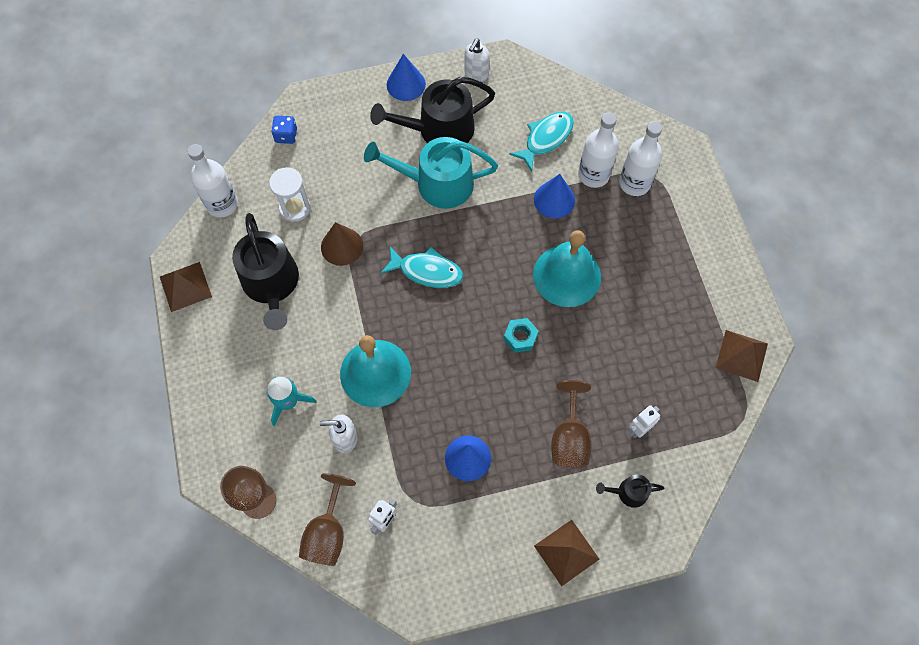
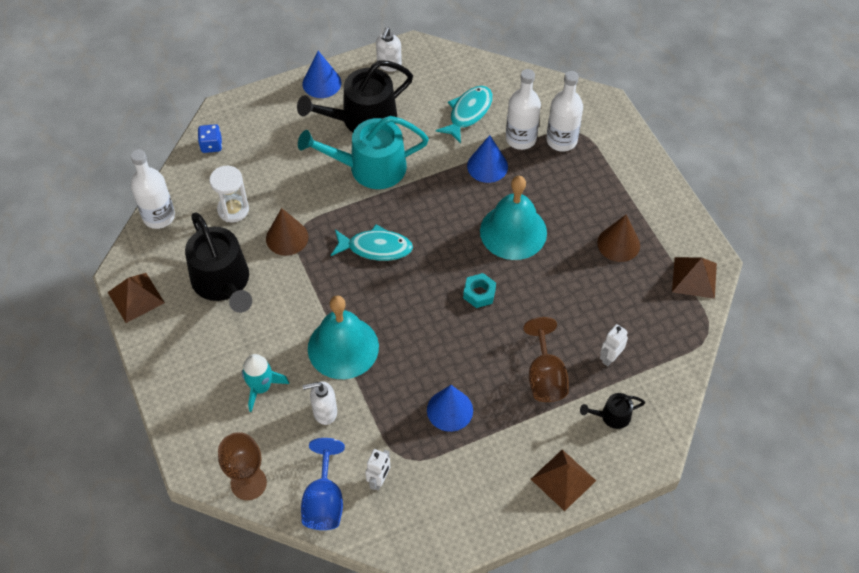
camera: 10 degrees left, 10 degrees down
(327, 532) = (324, 501): brown goblet -> blue goblet
(671, 306) = (618, 244): none -> brown cone

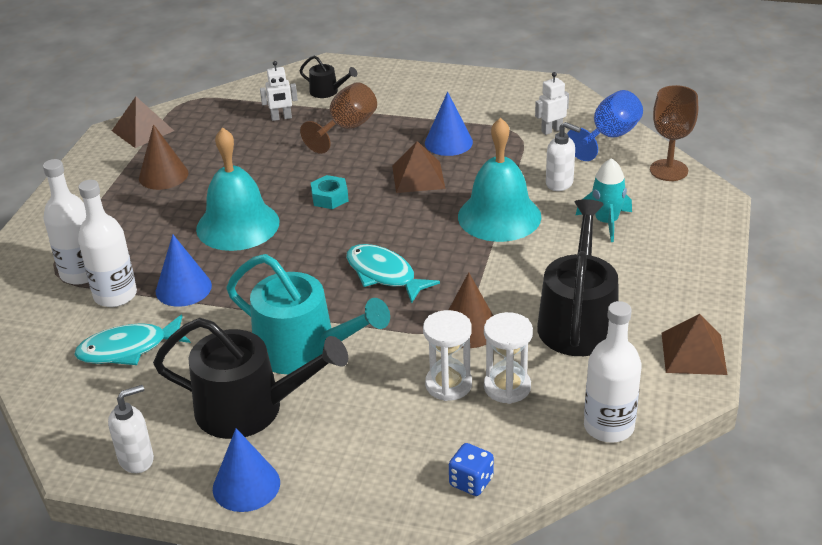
camera: 140 degrees left, 20 degrees down
(268, 192) = (448, 384): none -> white hourglass
(563, 479) = (408, 79): brown pyramid -> brown pyramid (418, 177)

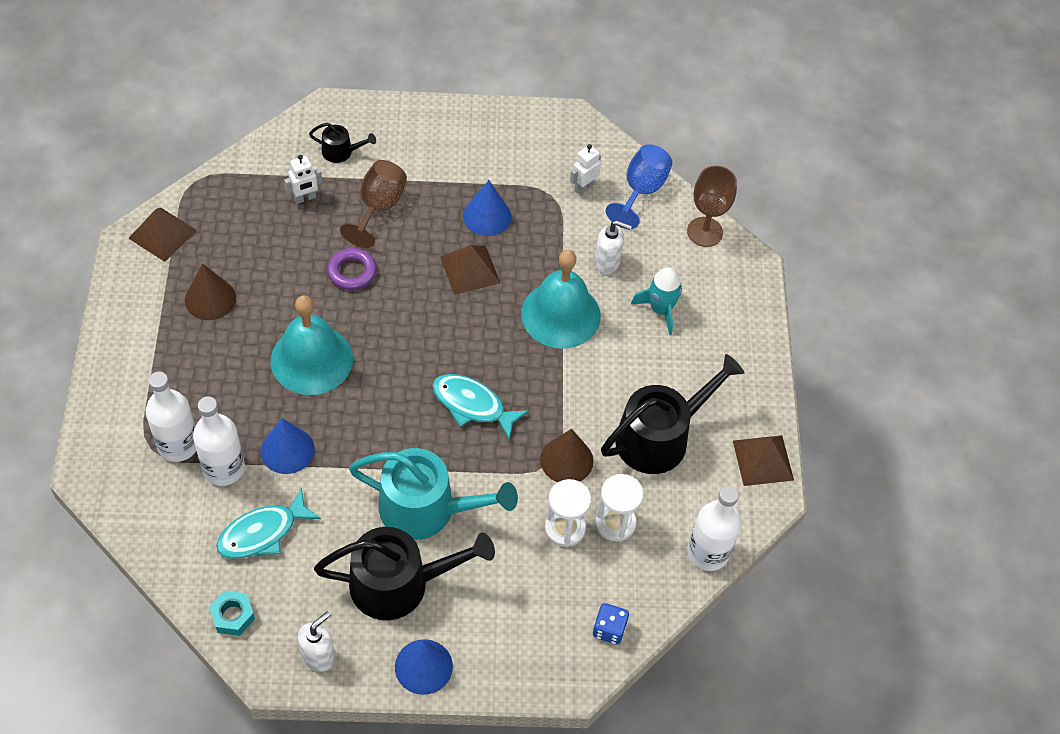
camera: 20 degrees left, 20 degrees up
(303, 169) = (352, 272): none -> purple ring
(330, 197) = (391, 309): turquoise nut -> turquoise nut (232, 616)
(578, 321) = (659, 437): black watering can -> black watering can turned 60 degrees clockwise

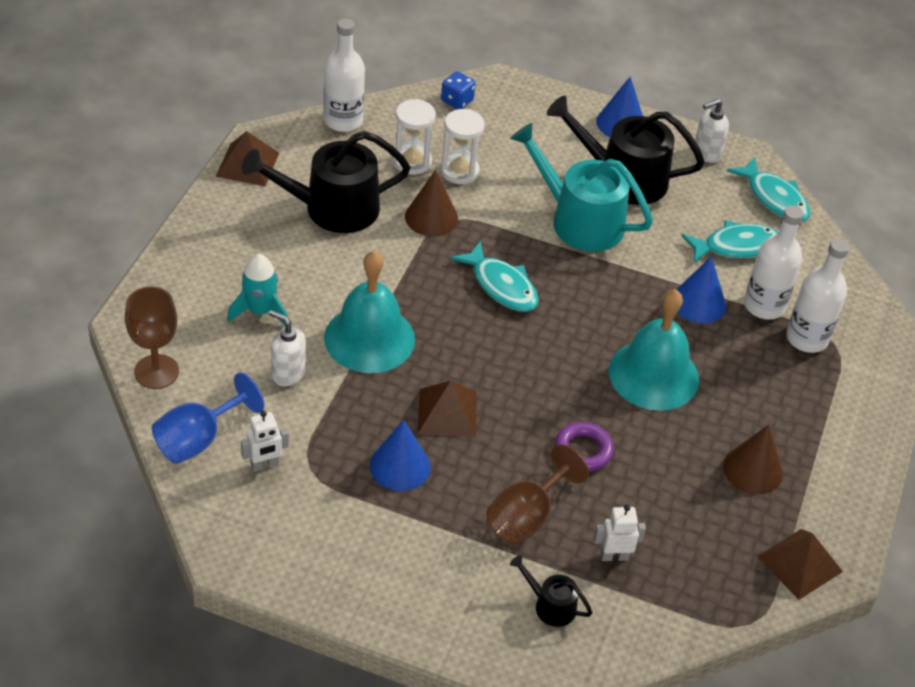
camera: 160 degrees left, 10 degrees down
(232, 616) = (774, 198): turquoise nut -> turquoise fish

